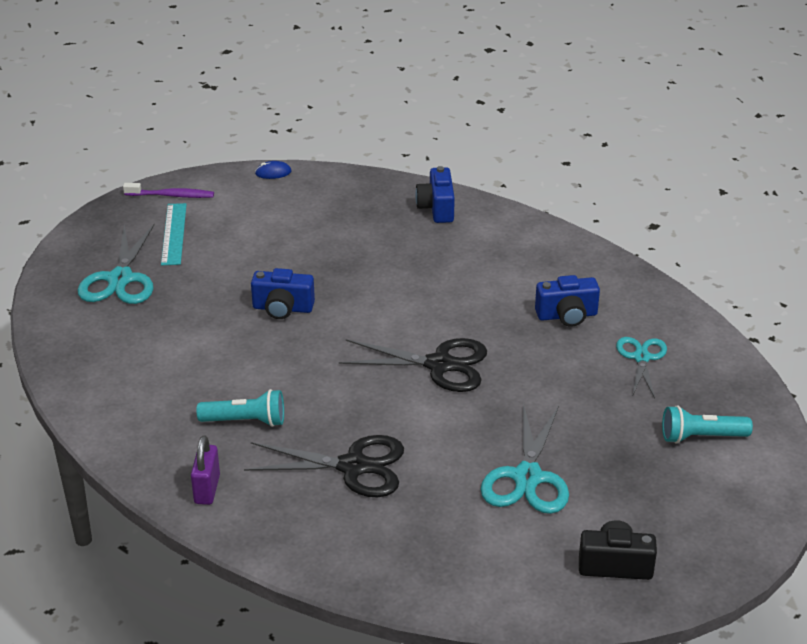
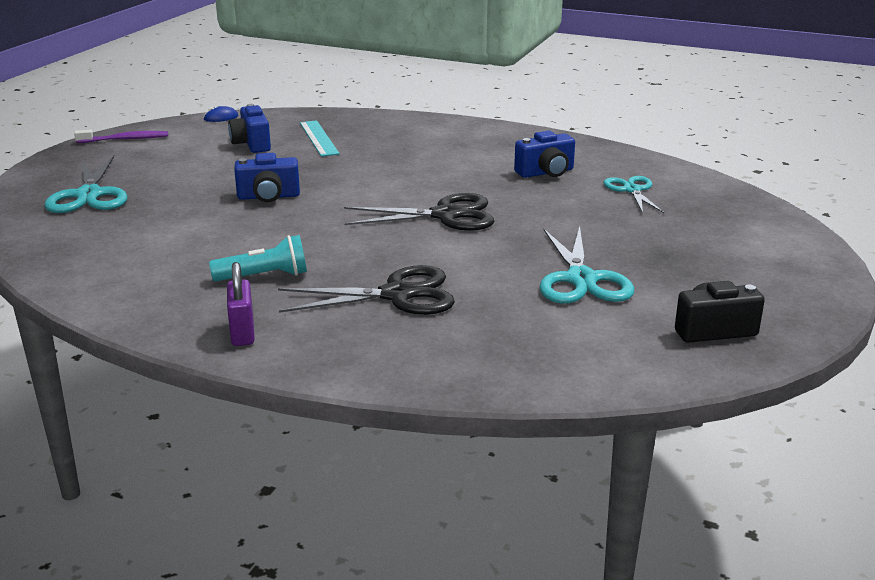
camera: 15 degrees left, 10 degrees down
(174, 234) = (136, 162): turquoise ruler -> turquoise ruler (319, 138)
(437, 208) = (386, 124): blue camera -> blue camera (252, 144)
(701, 437) = (724, 232): turquoise flashlight -> none

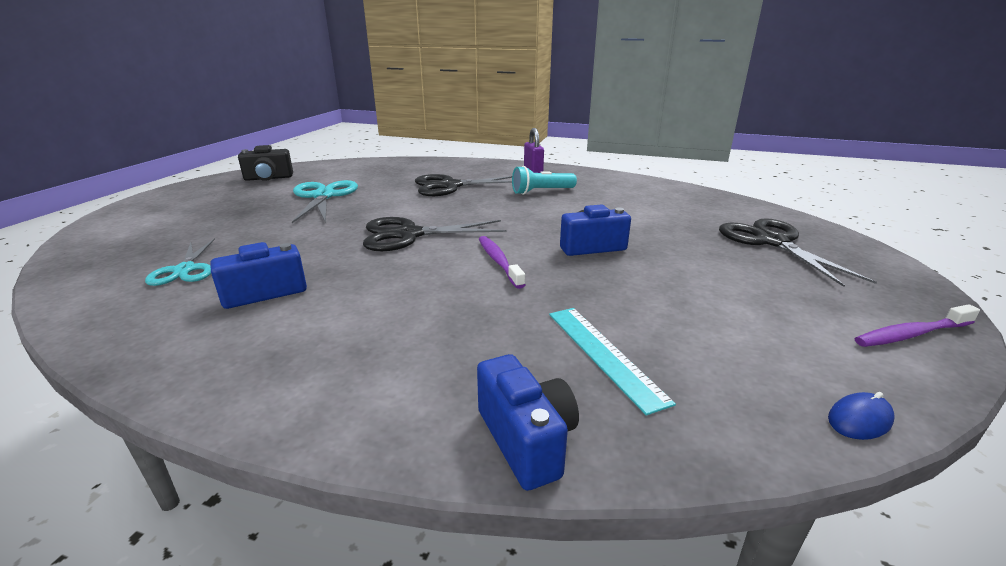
camera: 175 degrees right, 0 degrees up
(88, 195) = (772, 241): turquoise scissors -> black scissors
(252, 144) = (699, 332): blue camera -> blue camera (526, 439)
(361, 187) = (499, 262): none -> purple toothbrush

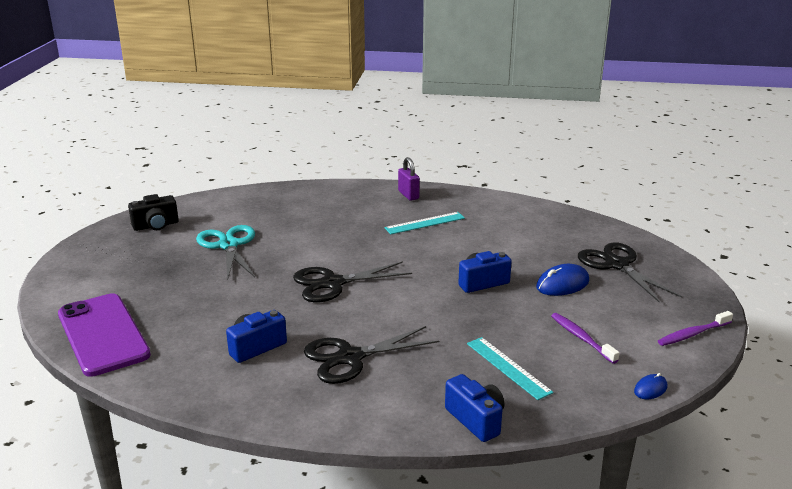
camera: 10 degrees left, 0 degrees up
(105, 263) = (102, 334): none -> purple phone
(184, 270) = (175, 335): turquoise scissors -> none
(450, 186) = (339, 222): black scissors -> black scissors (349, 358)
(499, 262) = (416, 303): purple toothbrush -> purple toothbrush (582, 338)
(541, 191) = (425, 223): turquoise flashlight -> turquoise ruler
(698, 256) = (562, 284): none -> blue mouse

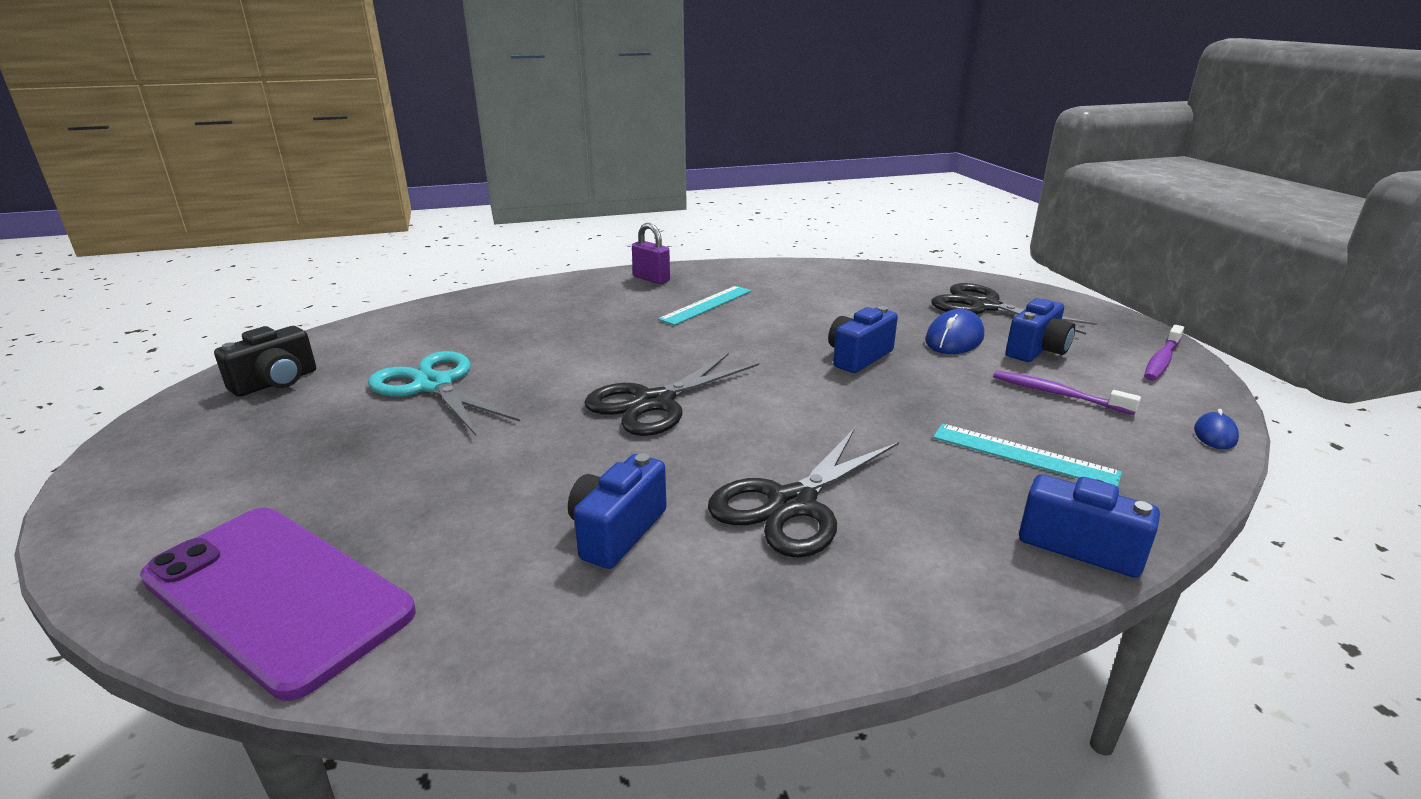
camera: 25 degrees left, 0 degrees up
(610, 306) = (1037, 350): none -> blue camera

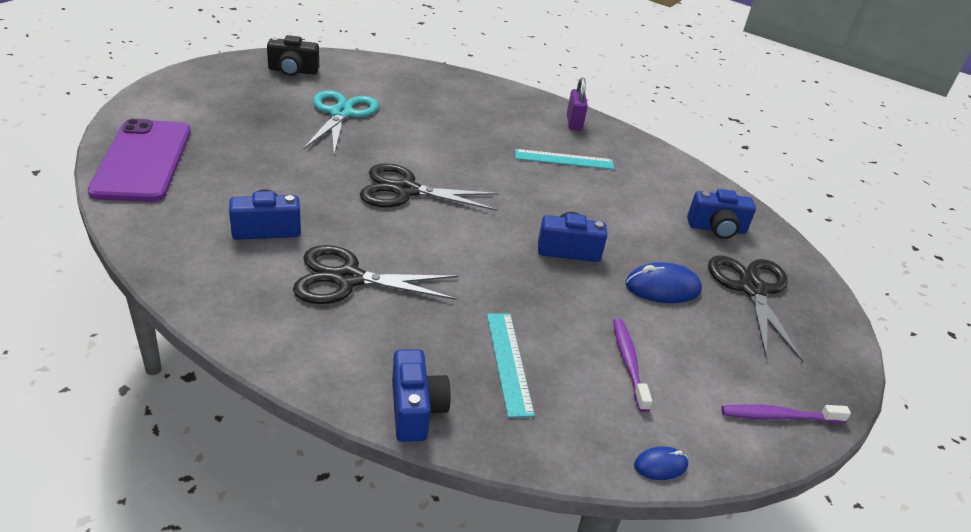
camera: 45 degrees right, 10 degrees up
(1037, 350) = (699, 337): blue camera -> blue camera (716, 229)

